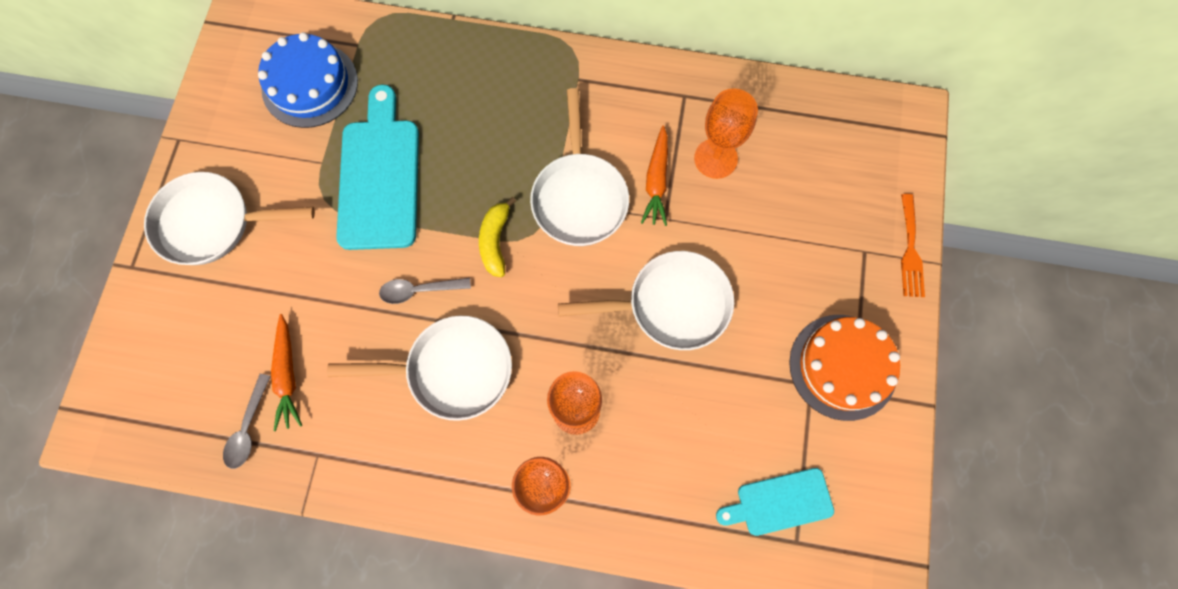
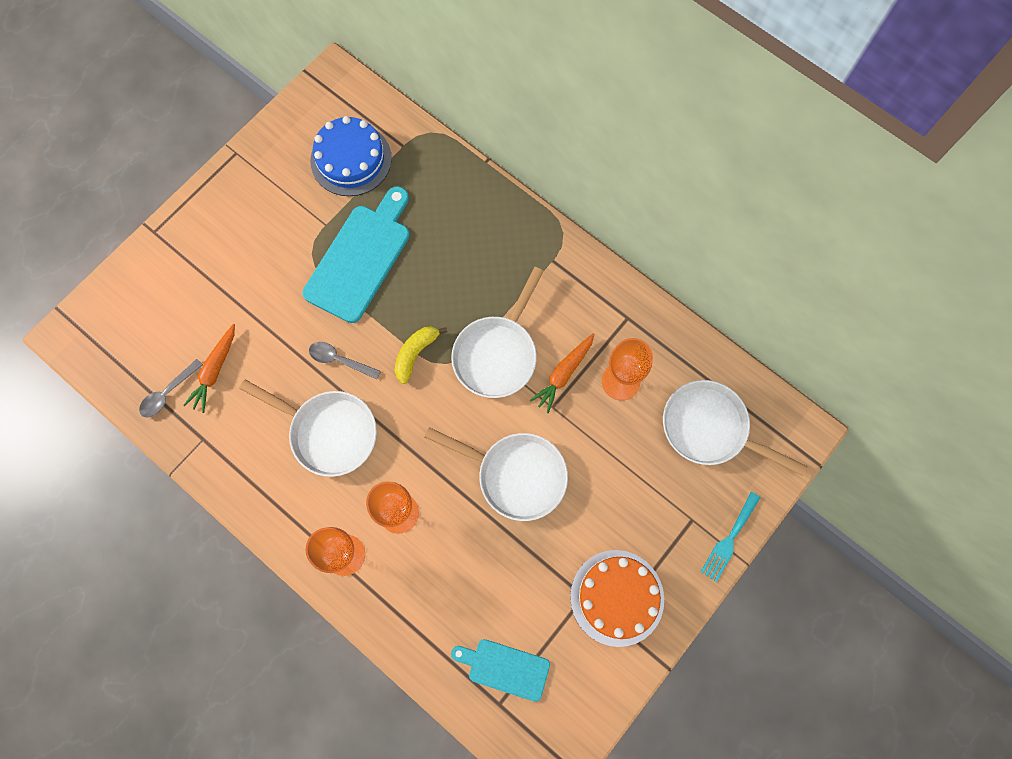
camera: 30 degrees right, 0 degrees up
(212, 223) = (225, 229): white pan -> white pan (710, 428)
(910, 250) = (729, 540): orange fork -> turquoise fork

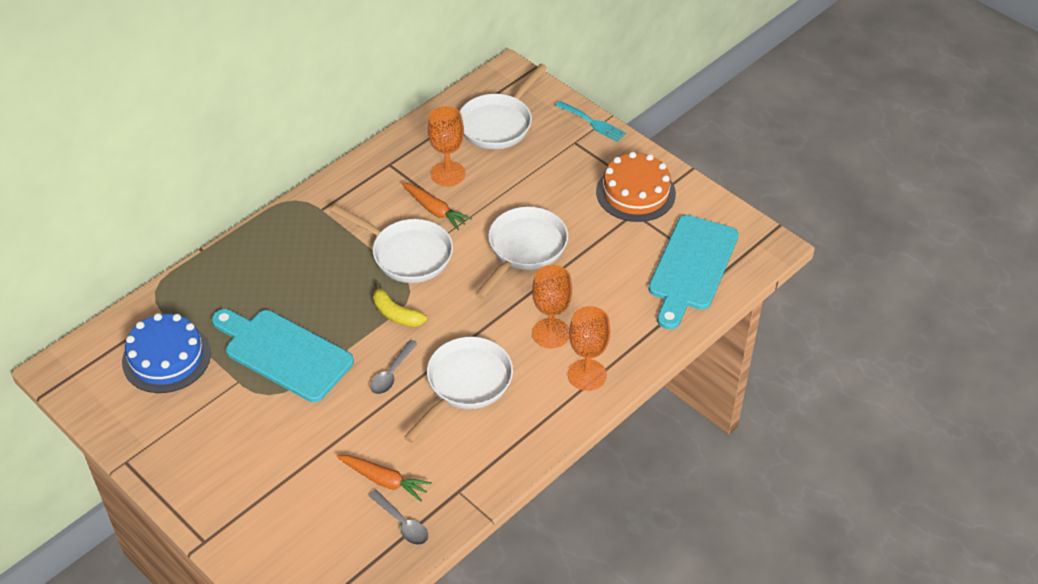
camera: 85 degrees left, 25 degrees down
(505, 668) = (692, 267): turquoise cutting board -> turquoise cutting board, size x1.74

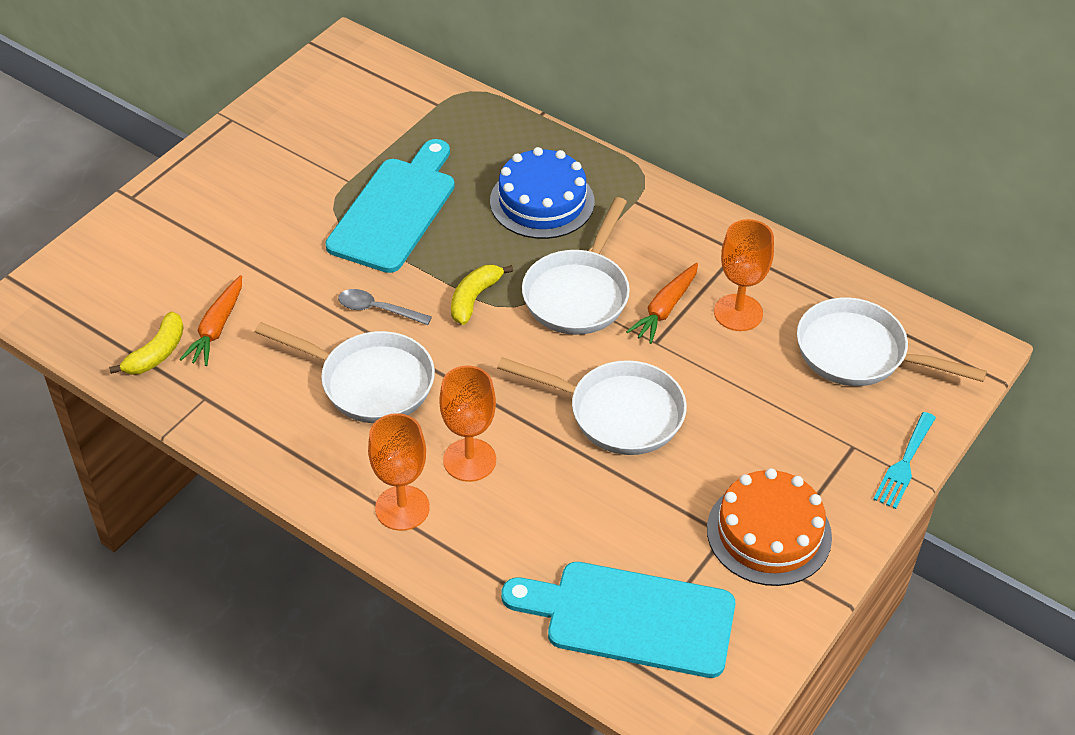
camera: 80 degrees right, 0 degrees up
(166, 357) = (374, 119): blue cake -> blue cake (542, 201)
(402, 523) = (157, 353): grey spoon -> yellow banana

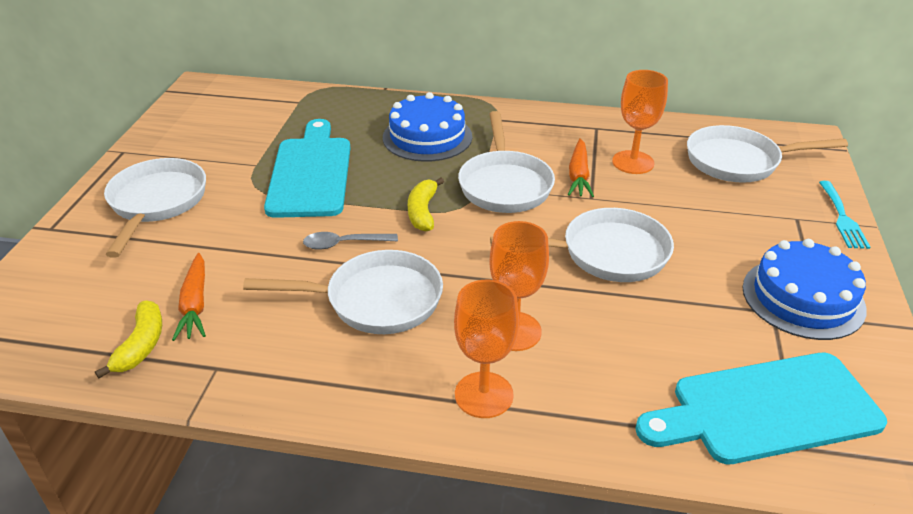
camera: 25 degrees left, 10 degrees down
(234, 199) = (157, 203): none -> white pan
(769, 533) = (803, 298): orange cake -> blue cake

